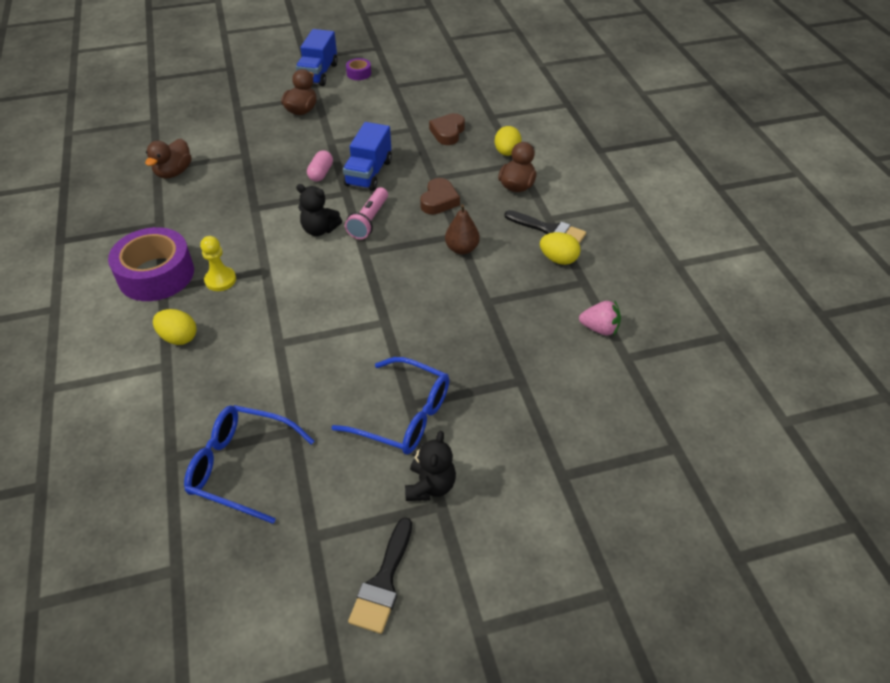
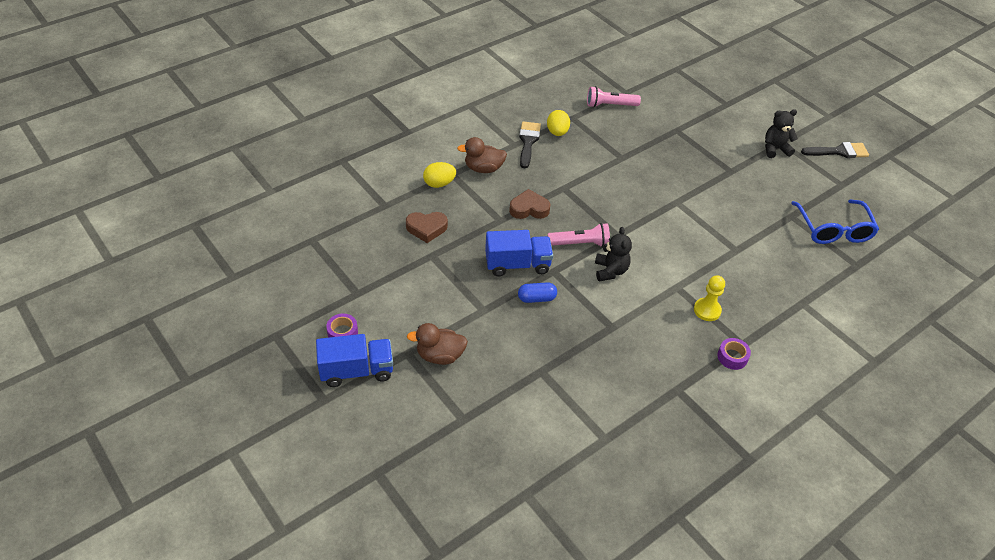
camera: 115 degrees left, 0 degrees up
(156, 274) = (732, 357): purple tape -> purple tape, size x0.44
(174, 172) = (602, 419): brown duck -> none
(179, 337) = (776, 308): yellow egg -> none
(321, 173) = (536, 298): pink capsule -> blue capsule
(403, 416) = (741, 171): blue glasses -> none
(462, 249) = (578, 182): brown pear -> none
(599, 328) = (610, 105): pink strawberry -> pink flashlight

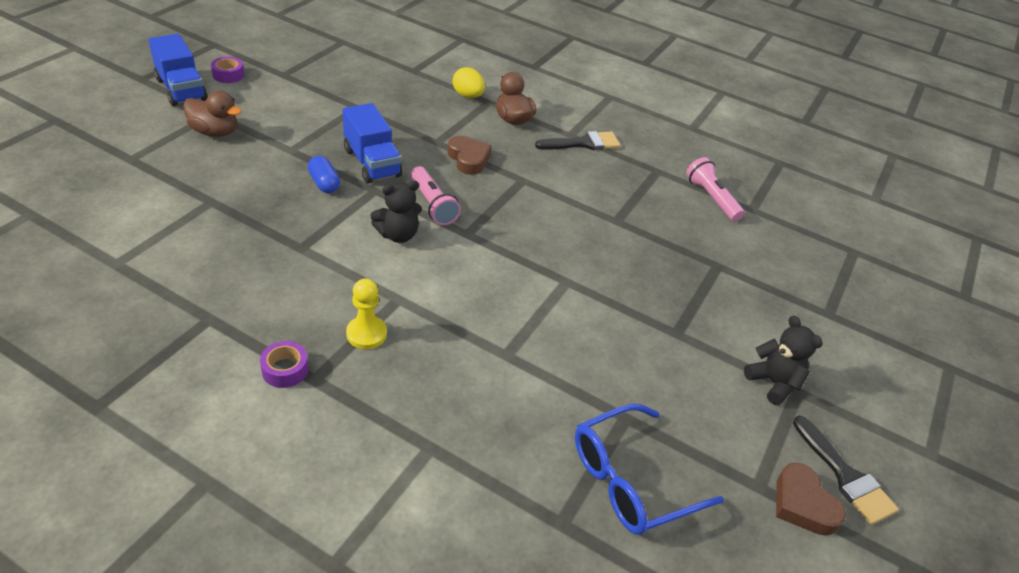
camera: 65 degrees right, 5 degrees down
(426, 228) = (394, 98): brown heart -> brown heart (802, 504)
(440, 356) = (215, 132): brown duck -> brown duck turned 135 degrees clockwise
(557, 132) = (619, 162): yellow egg -> none

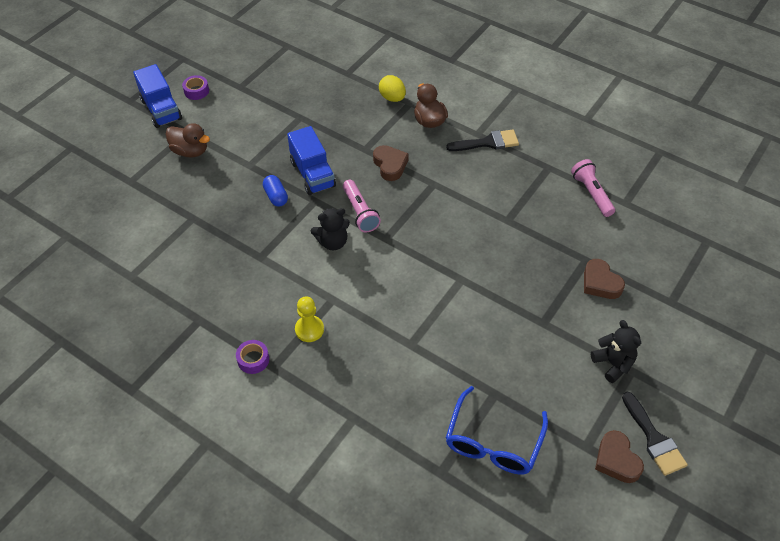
camera: 10 degrees right, 10 degrees up
(631, 480) = (493, 442): blue glasses -> blue glasses turned 45 degrees counterclockwise
(739, 290) = (600, 283): none -> brown heart

